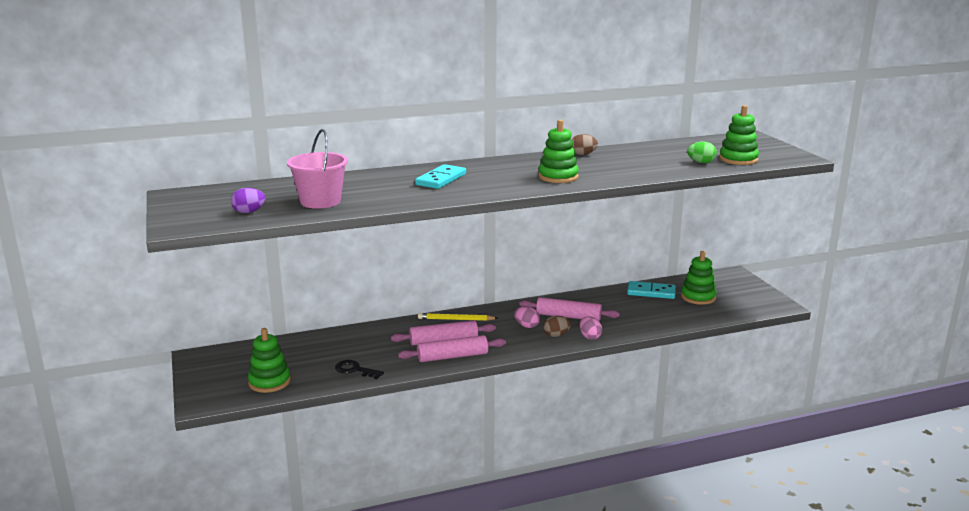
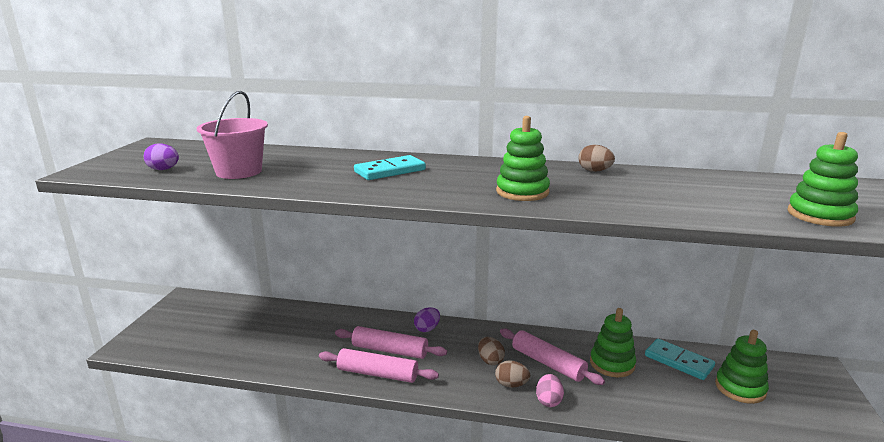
camera: 30 degrees right, 0 degrees up
(269, 382) = (198, 344): green stacking toy -> green stacking toy (612, 364)
(355, 370) = (276, 357): black key -> none
(456, 319) = (427, 329): yellow pencil -> purple egg
(526, 326) = (490, 360): pink egg -> brown egg
(701, 162) = (751, 209): green egg -> none

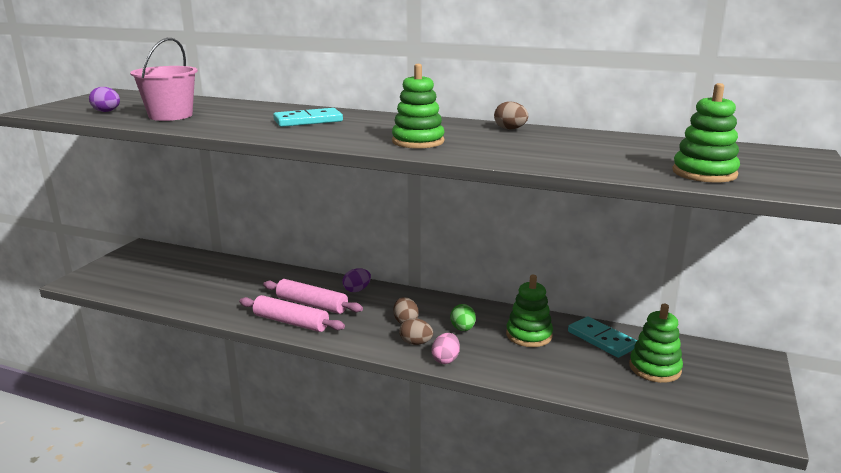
camera: 10 degrees right, 0 degrees up
(548, 363) = (462, 329): pink rolling pin -> green egg

